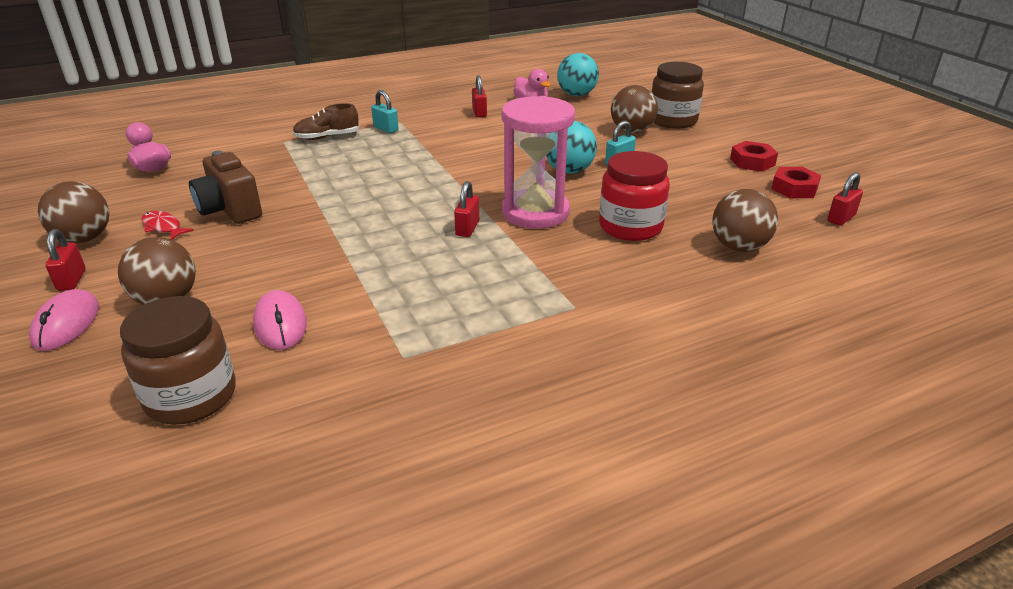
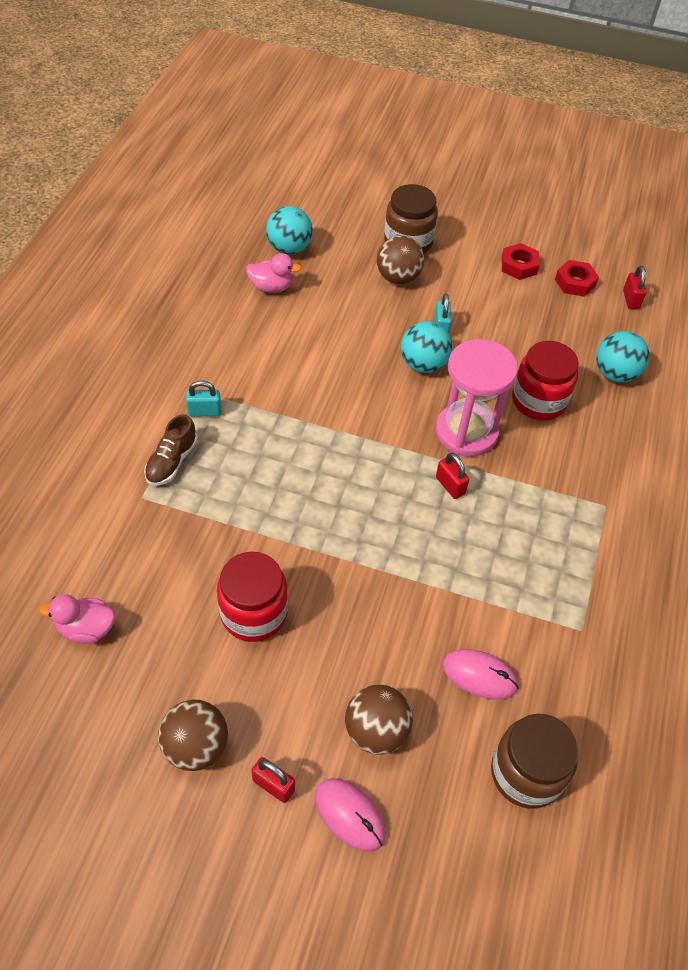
camera: 50 degrees left, 20 degrees up
(163, 227) = (236, 677): red fish -> none
(230, 210) = (254, 613): brown camera -> red jar
(479, 113) = (248, 331): red padlock -> none
(738, 247) = (615, 374): brown ball -> turquoise ball

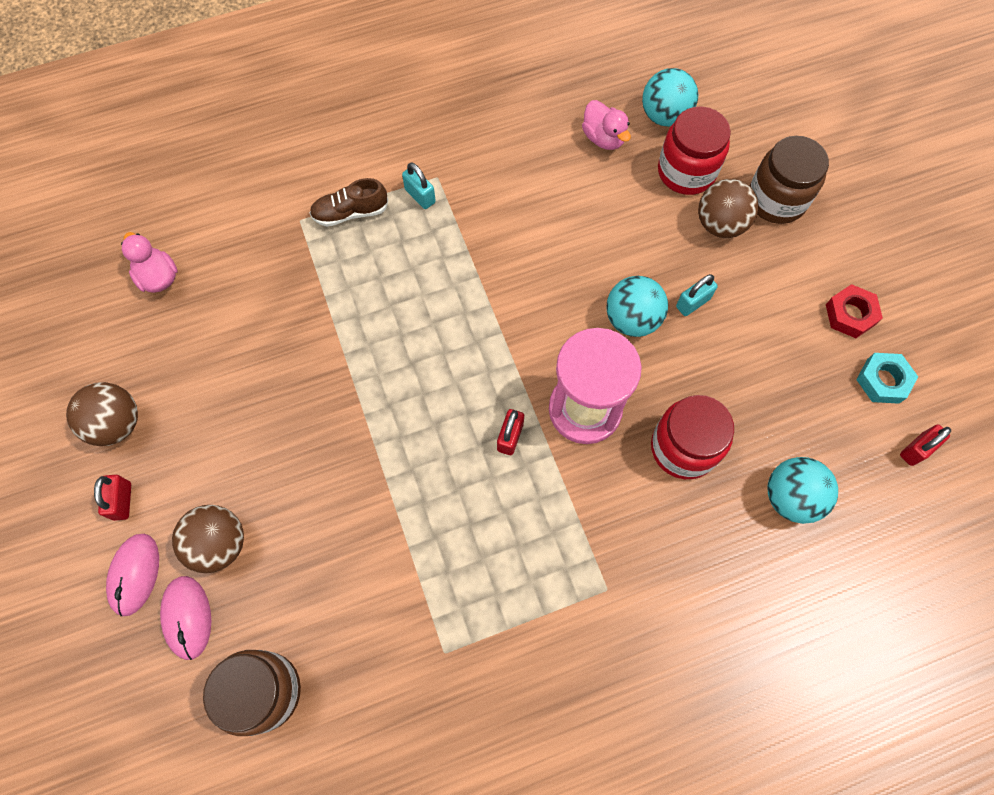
camera: 55 degrees right, 15 degrees up
(254, 613) = (257, 378): red jar -> red jar (686, 172)
(479, 675) = (330, 592): pink mouse -> pink mouse (187, 617)
(575, 282) = (883, 381): red nut -> turquoise nut

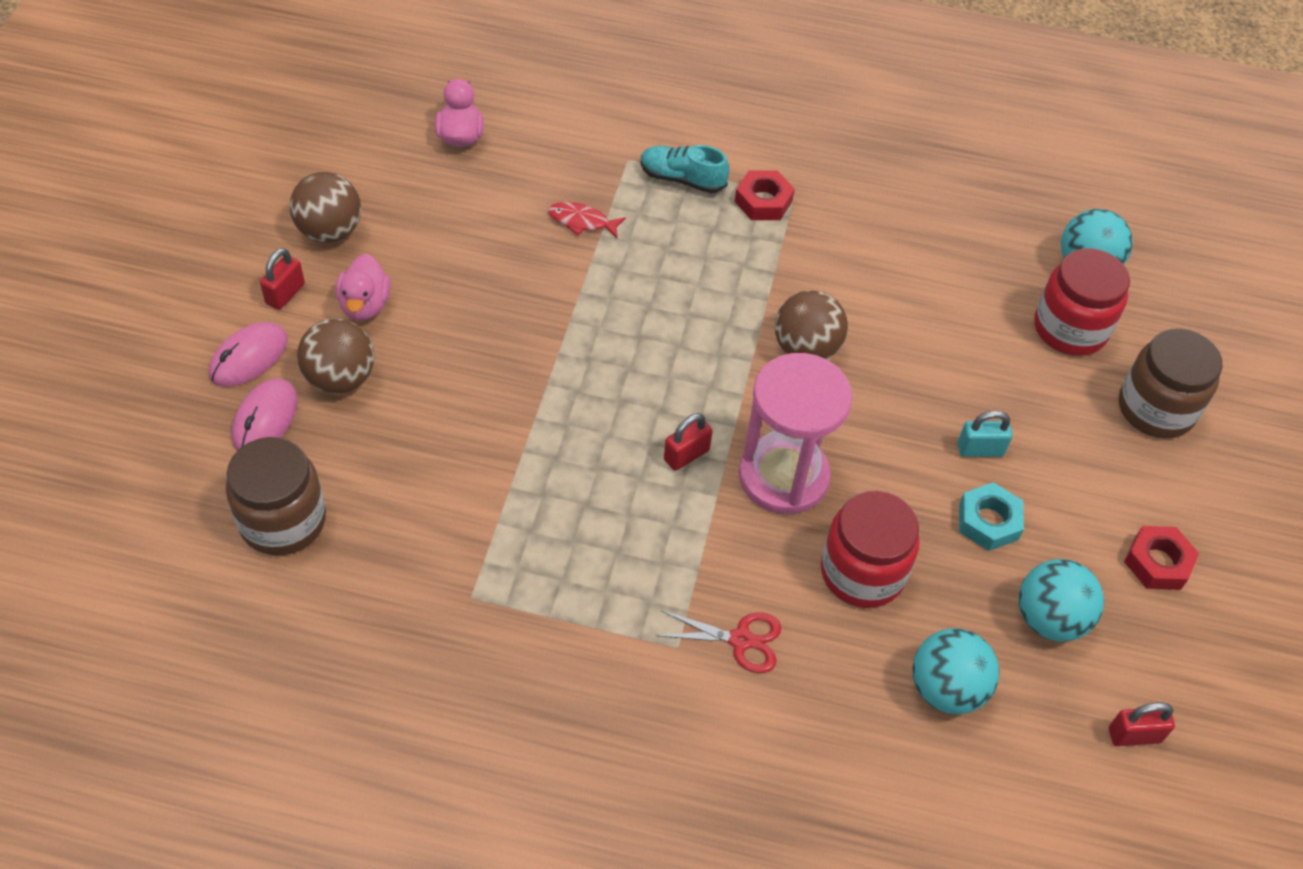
camera: 30 degrees right, 15 degrees down
(303, 294) = (582, 221): none -> red fish
(350, 213) = (682, 179): brown shoe -> turquoise shoe
(420, 196) = (763, 201): turquoise padlock -> red nut
(603, 138) = (1000, 251): pink duck -> pink duck (365, 305)
(632, 319) = (899, 427): turquoise ball -> turquoise ball (1049, 619)
(643, 554) = (741, 640): none -> red scissors
(720, 224) = (1070, 396): brown ball -> brown ball (806, 349)
(883, 381) = (1146, 647): turquoise nut -> turquoise nut (988, 521)

